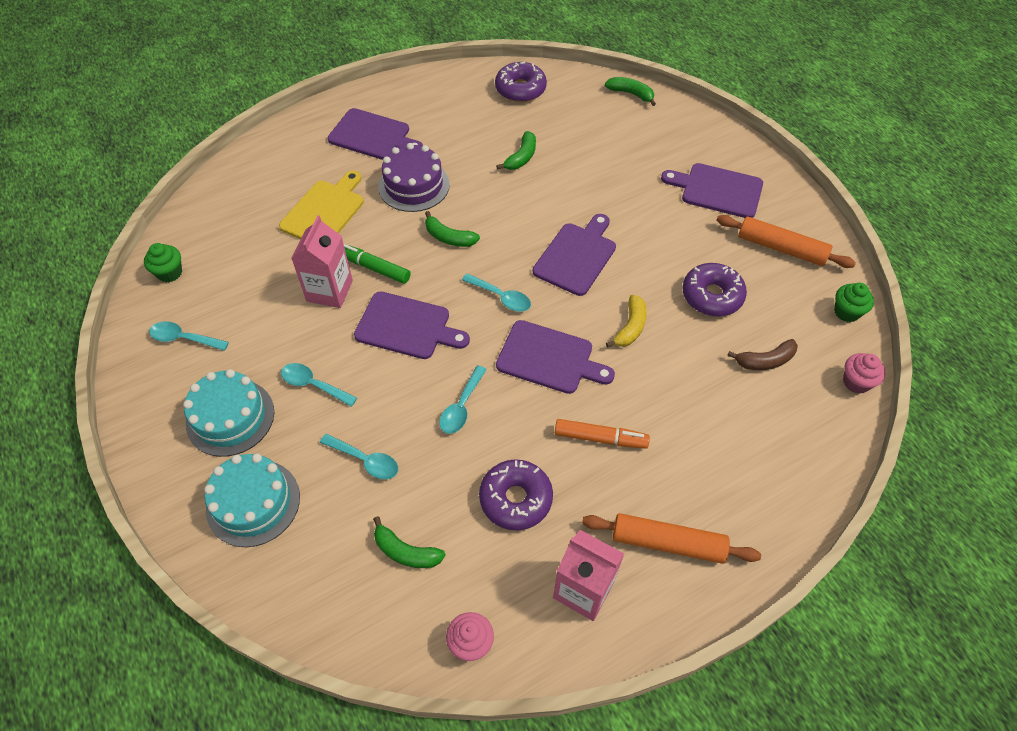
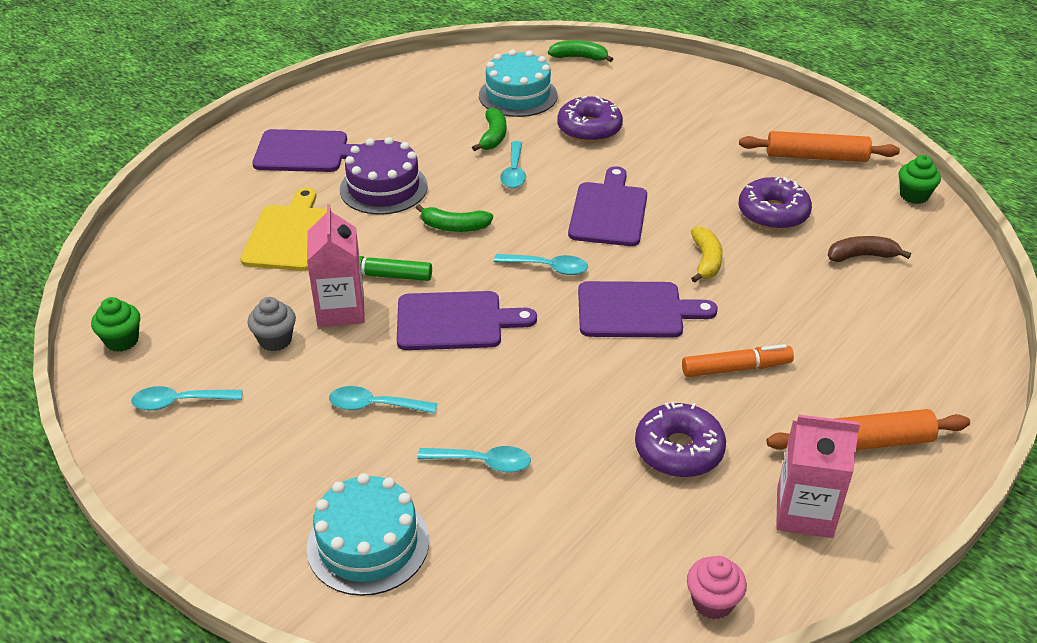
camera: 20 degrees left, 15 degrees down
(230, 417) = (288, 466): turquoise cake -> turquoise cake (518, 95)
(272, 304) = (275, 340): none -> grey cupcake
(406, 552) = (584, 537): green banana -> none
(461, 406) = (565, 380): turquoise spoon -> turquoise spoon (514, 172)
(520, 89) = (454, 76): purple donut -> purple donut (589, 129)
(717, 190) = (721, 121): purple cutting board -> none
(765, 361) = (861, 256): brown banana -> brown banana turned 150 degrees counterclockwise
(856, 382) = (960, 252): pink cupcake -> none

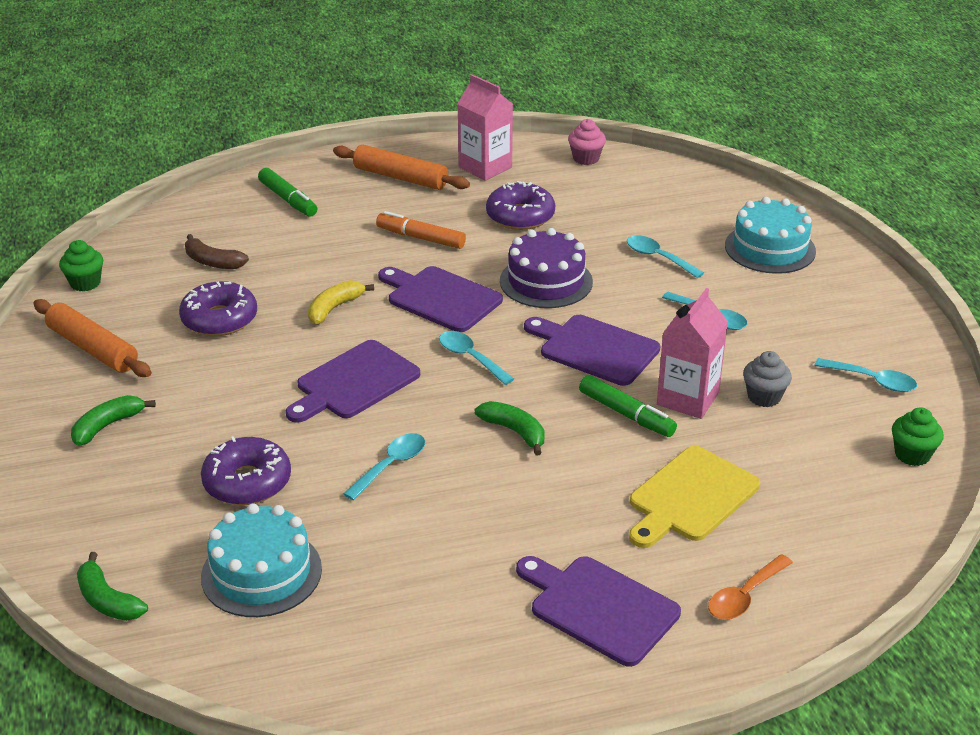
camera: 145 degrees left, 5 degrees down
(216, 191) = (745, 596): none -> orange spoon
(383, 188) = (547, 510): purple cake -> purple cake (546, 281)
(493, 136) = (361, 523): green banana -> green banana (107, 426)
(917, 352) = (288, 199): none -> green marker

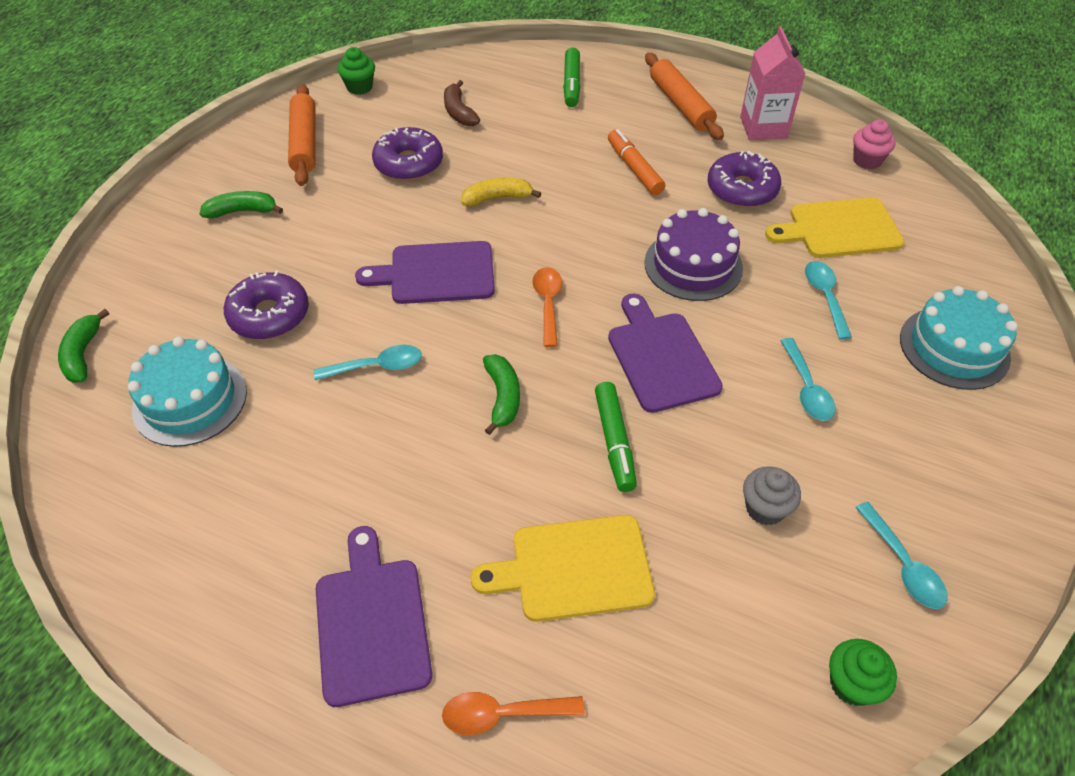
camera: 40 degrees right, 15 degrees up
(440, 298) = (587, 233): purple cutting board -> none
(470, 358) = (548, 303): turquoise spoon -> orange spoon
(618, 211) = (839, 229): none -> yellow cutting board
(688, 399) = (688, 462): pink carton -> none

